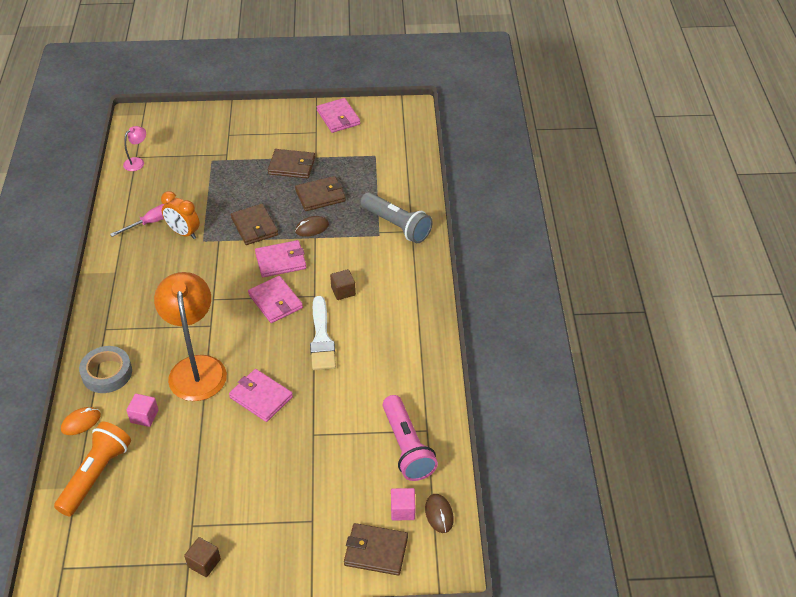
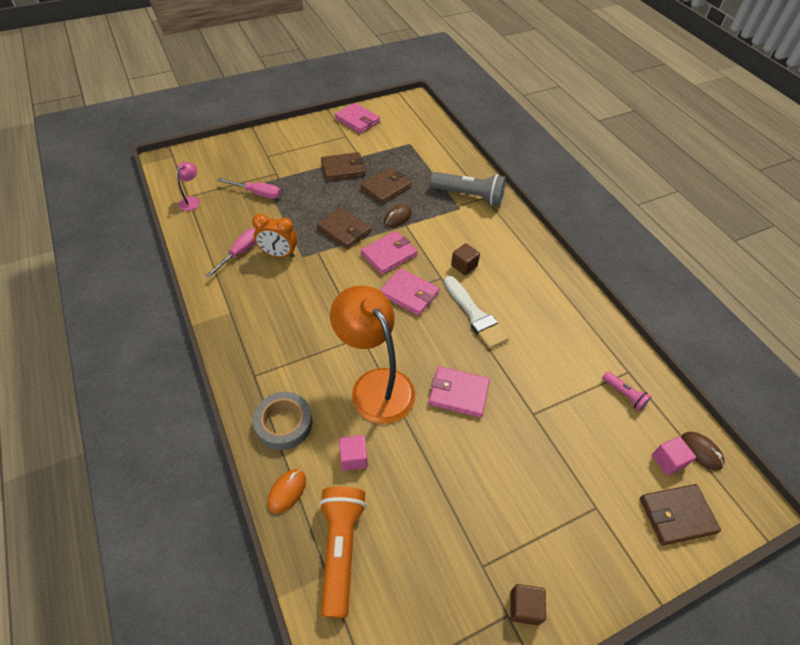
camera: 25 degrees left, 5 degrees up
(198, 170) = (257, 193): none -> pink screwdriver
(406, 447) = (624, 394): pink flashlight -> pink flashlight, size x0.50

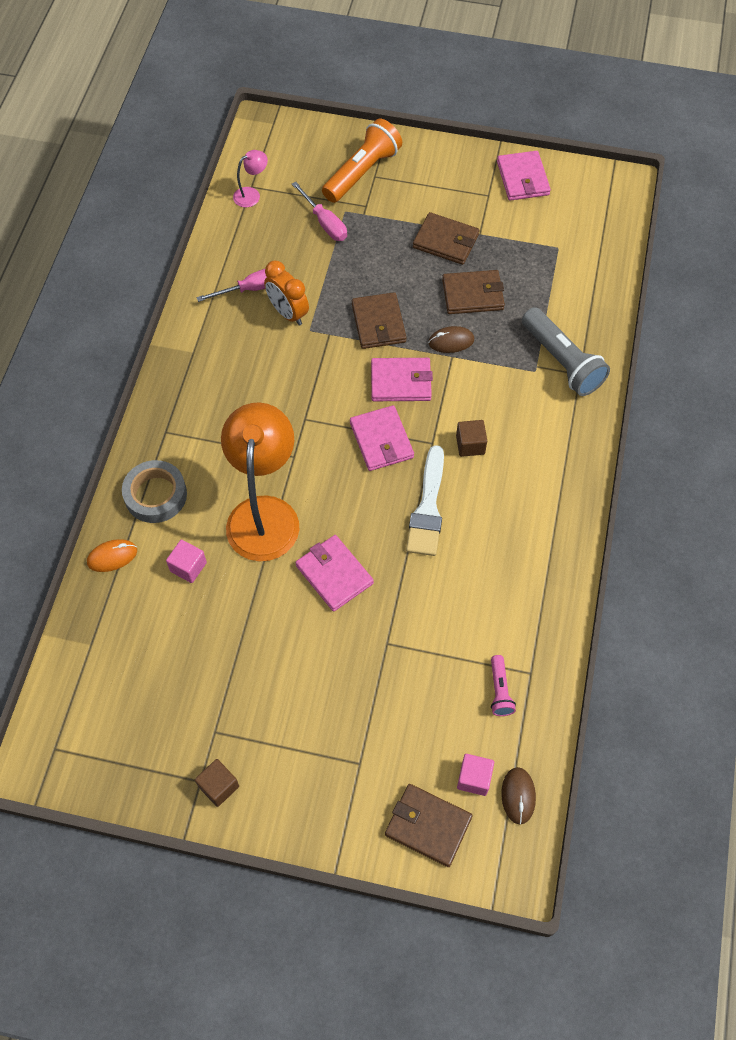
camera: 40 degrees right, 10 degrees up
(341, 549) = (116, 634): orange flashlight -> orange flashlight (362, 172)

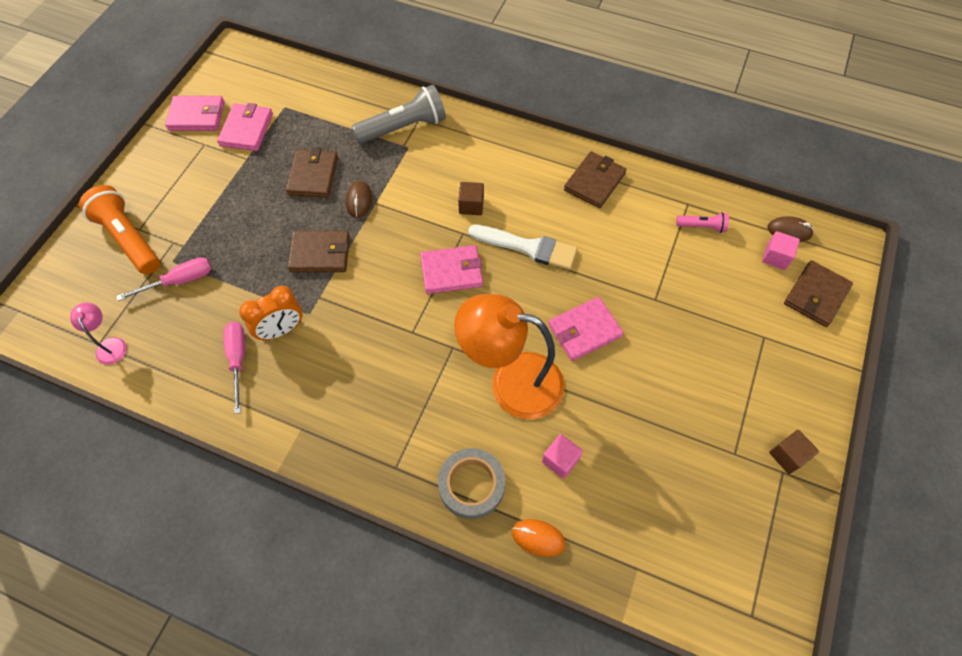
camera: 80 degrees left, 0 degrees up
(112, 557) = (538, 538): orange mouse -> orange mouse turned 60 degrees counterclockwise
(401, 382) = (392, 246): pink wallet -> pink wallet (247, 129)
(446, 241) = (244, 185): brown wallet -> brown wallet (594, 182)

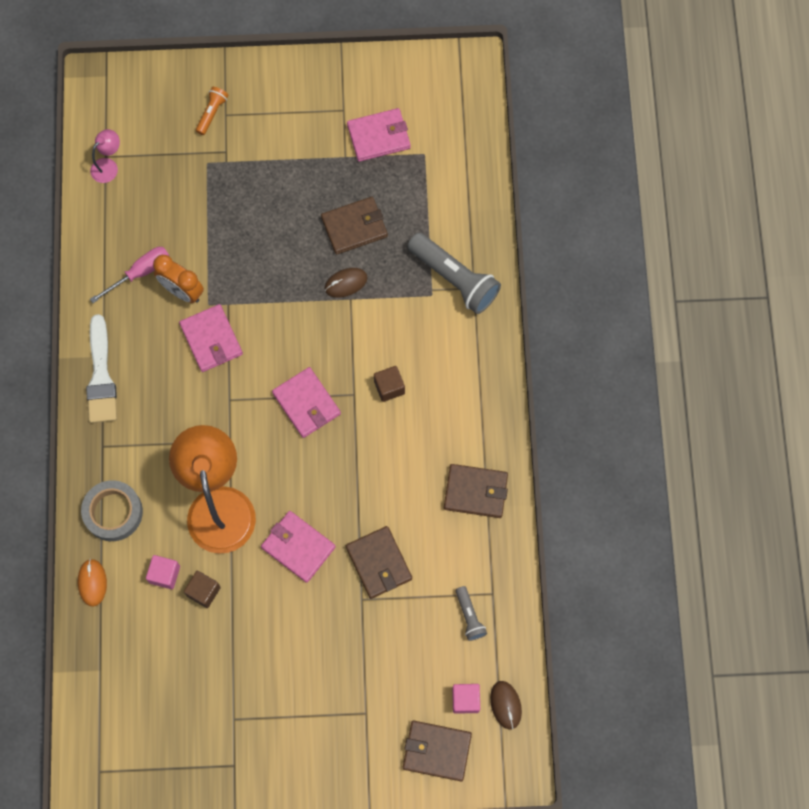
camera: 65 degrees right, 10 degrees up
(129, 239) = (212, 113): orange flashlight -> orange flashlight, size x0.50
(179, 281) = (190, 181): pink screwdriver -> none
(197, 116) = (372, 82): pink wallet -> pink wallet (211, 339)
(320, 253) = (272, 281): brown wallet -> brown wallet (379, 563)
(528, 247) = (365, 460): white brush -> white brush (101, 376)
(702, 227) = (469, 616): pink flashlight -> grey flashlight
(787, 456) = (251, 765): brown cube -> brown cube (203, 591)

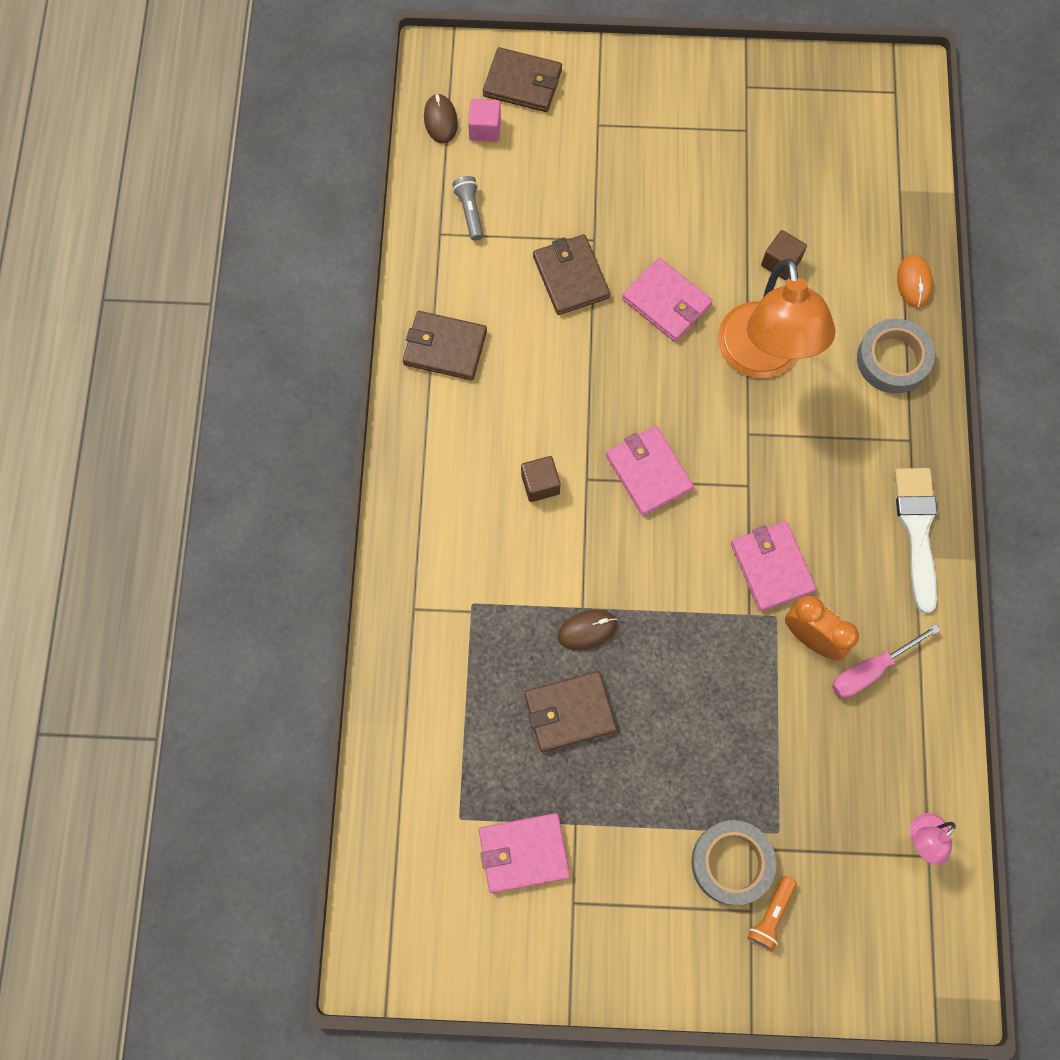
camera: 175 degrees left, 0 degrees up
(164, 574) = (827, 285): pink cube -> none
(238, 142) = (731, 863): none -> grey tape
(454, 279) = (438, 624): grey flashlight -> none

